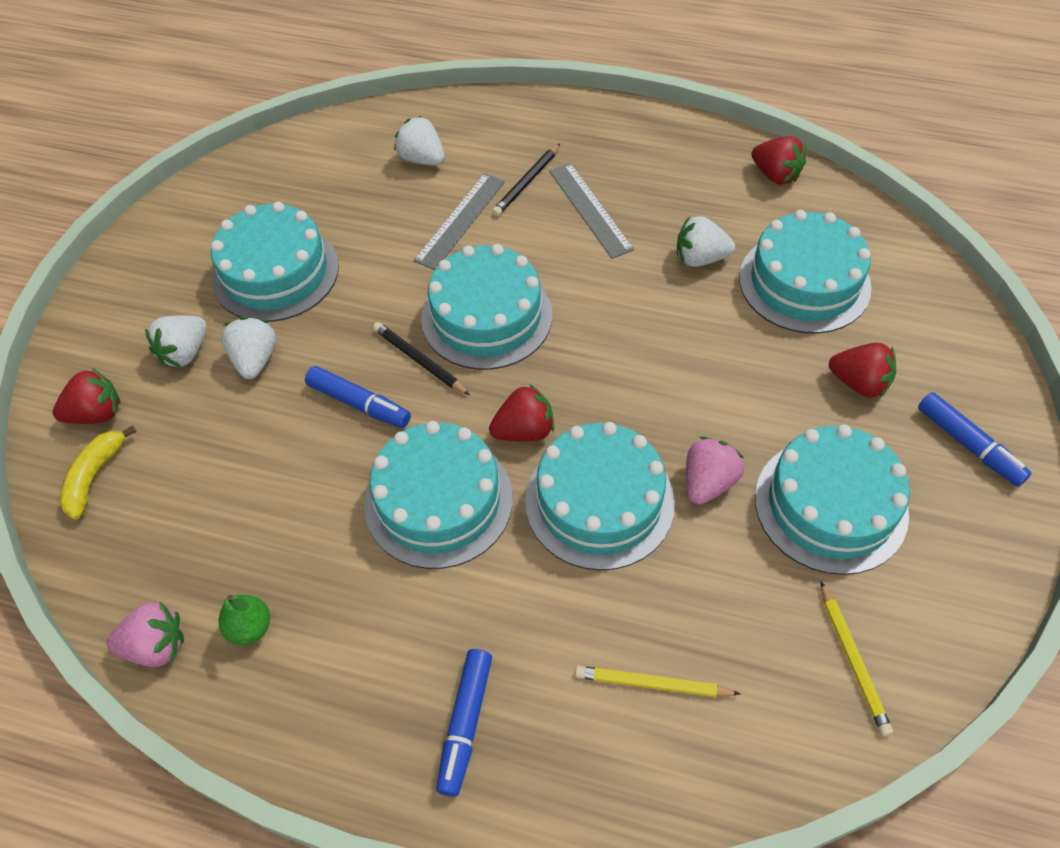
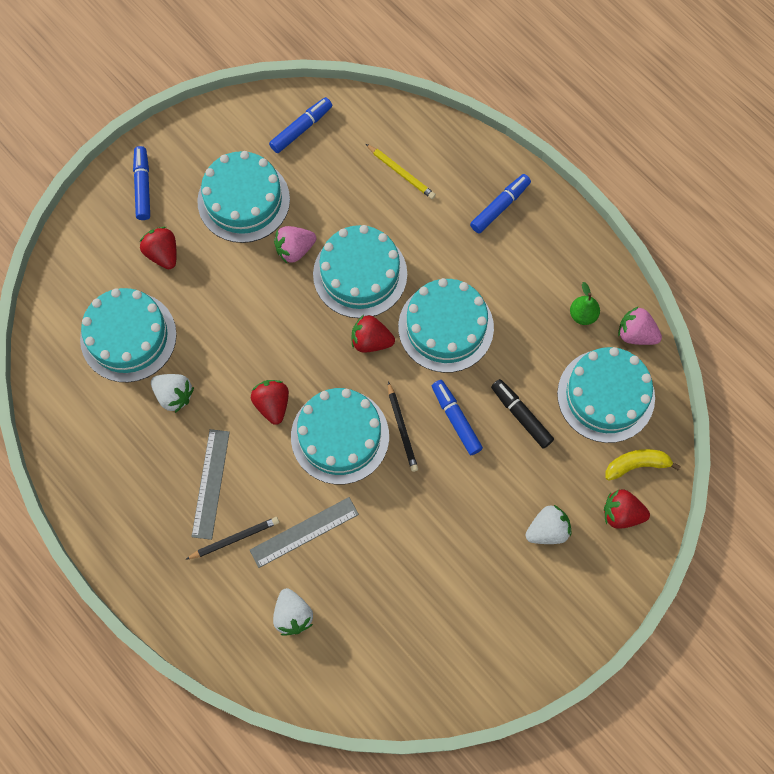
camera: 150 degrees left, 15 degrees up
(95, 476) = (637, 465): yellow banana -> yellow banana turned 150 degrees counterclockwise
(255, 360) = (504, 495): white strawberry -> none
(275, 272) = (457, 565): turquoise cake -> turquoise cake (606, 395)
(277, 451) = (521, 416): none -> black marker
(775, 175) = (64, 432): red strawberry -> red strawberry (272, 404)
(853, 660) = (301, 129): yellow pencil -> blue marker

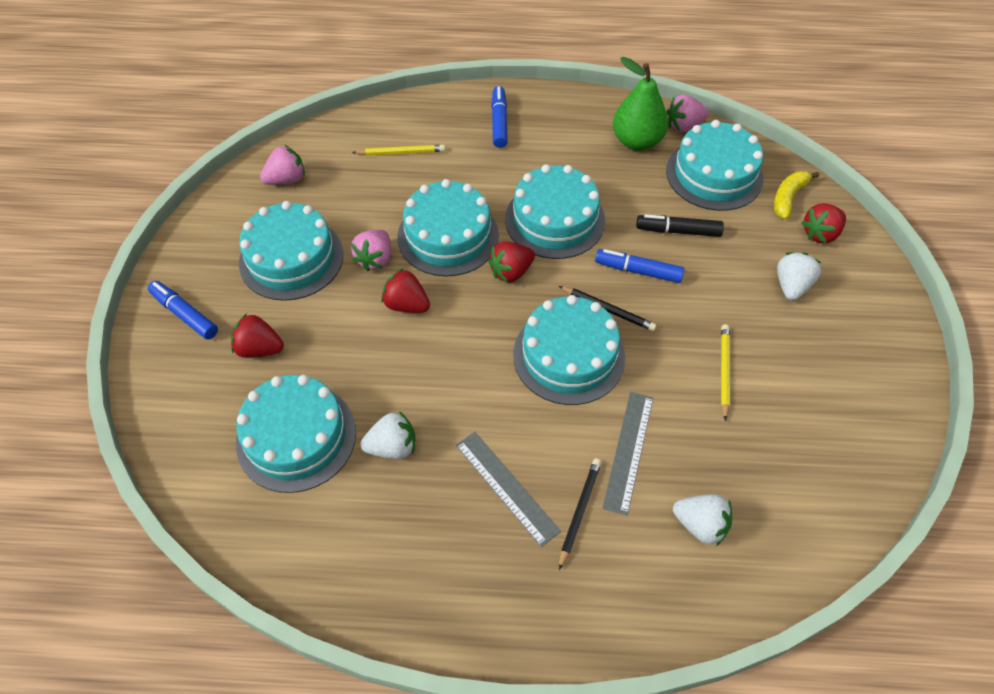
camera: 45 degrees left, 15 degrees down
(272, 404) = (487, 380): red strawberry -> red strawberry (406, 304)
(301, 129) = (286, 179): blue marker -> pink strawberry
(425, 541) = (724, 371): none -> yellow pencil
(582, 315) = (636, 141): green pear -> green pear, size x1.85

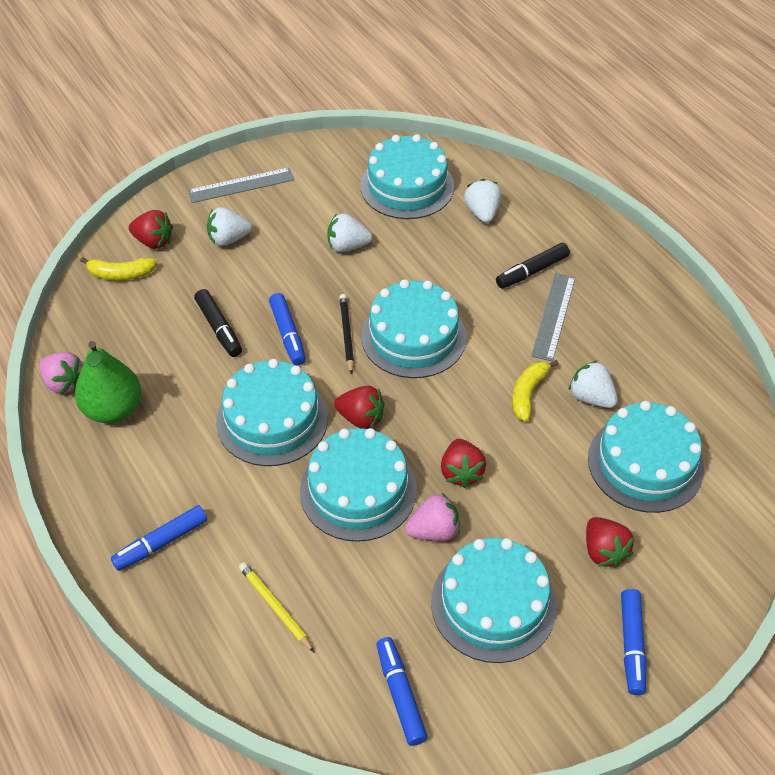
camera: 125 degrees left, 5 degrees down
(286, 179) = (400, 694): pink strawberry -> blue marker
(438, 401) = (528, 393): none -> yellow banana
(579, 511) = (532, 271): black pencil -> black marker
(629, 451) = (463, 267): grey ruler -> grey ruler (241, 185)
(714, 174) = (124, 333): turquoise cake -> turquoise cake (407, 186)
(724, 371) = (347, 246): yellow pencil -> white strawberry

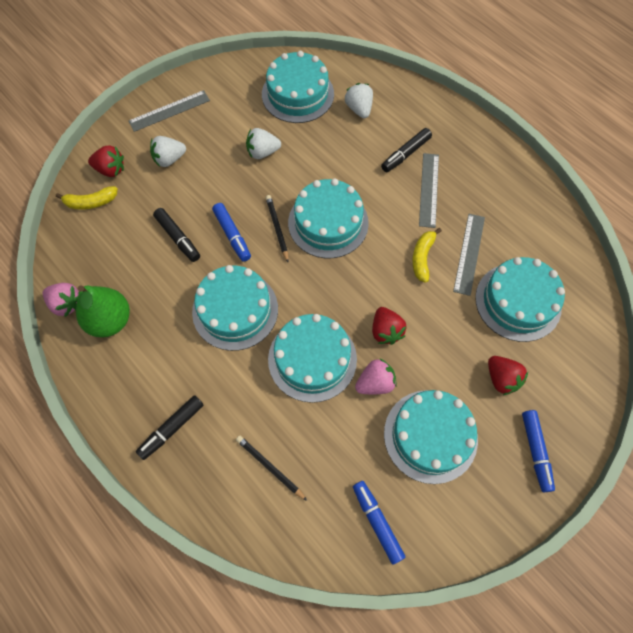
camera: 10 degrees left, 15 degrees up
(161, 543) = (172, 428): blue marker -> black marker
(275, 607) = (270, 467): yellow pencil -> black pencil
(361, 418) = (302, 298): red strawberry -> none
(591, 397) = (469, 253): white strawberry -> grey ruler

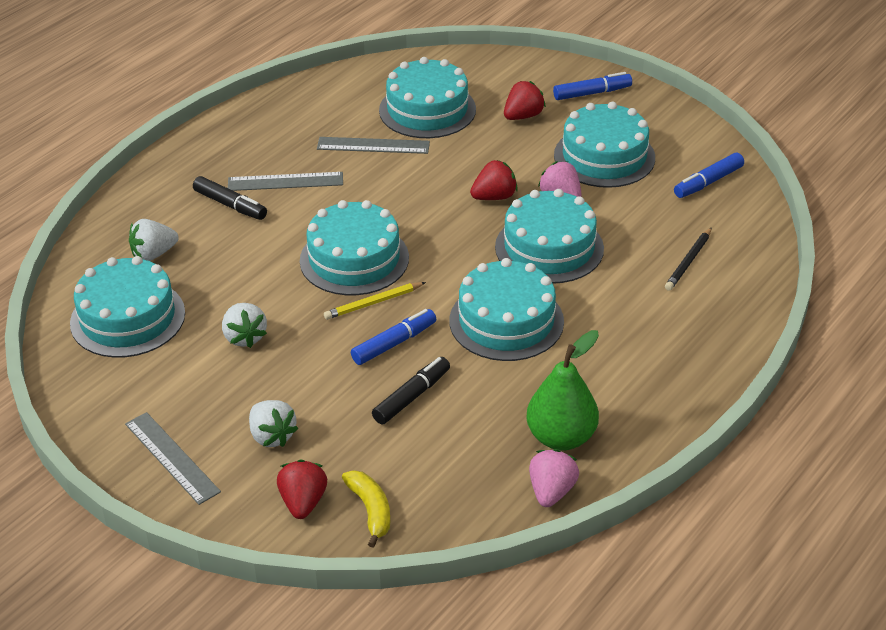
camera: 100 degrees left, 25 degrees down
(172, 428) = (680, 346): black marker -> none
(277, 228) = (373, 303): black pencil -> yellow pencil
(422, 257) = (387, 179): yellow banana -> none

